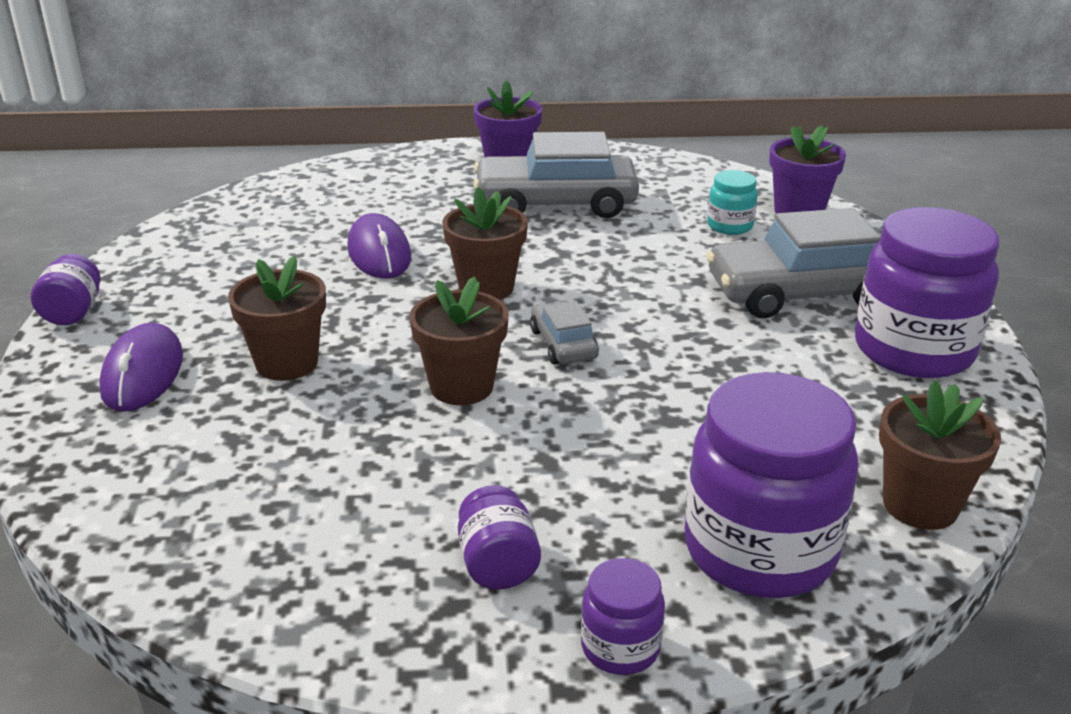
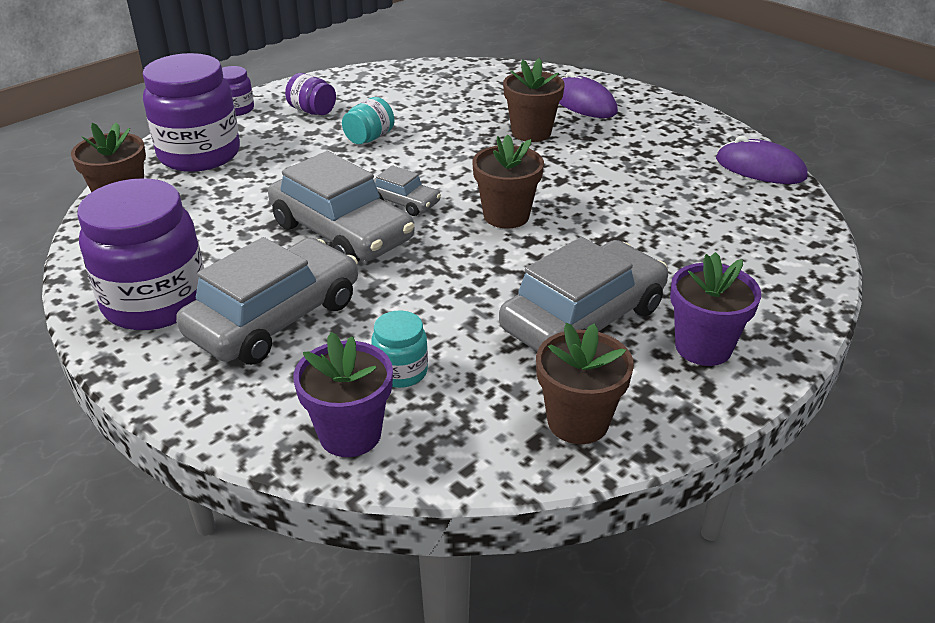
camera: 140 degrees right, 5 degrees up
(73, 312) = (682, 108): purple jar -> none
(379, 253) = (617, 207): purple mouse -> purple mouse (760, 168)
(461, 387) = (426, 158): brown flower pot -> brown flower pot (578, 422)
(484, 456) = (369, 138): none -> turquoise jar
(666, 340) = (342, 232): none -> grey car

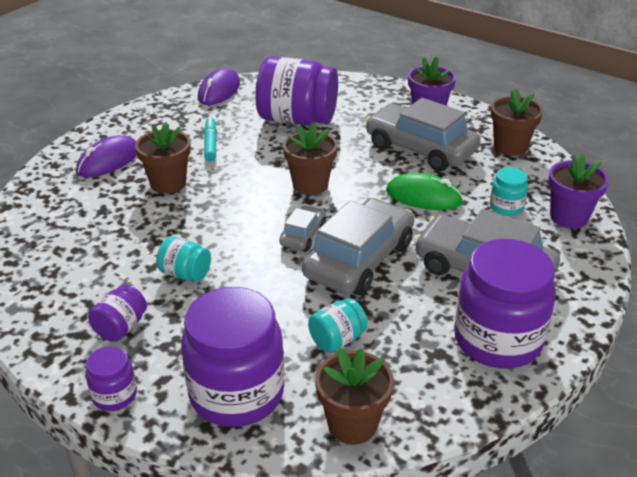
camera: 100 degrees left, 0 degrees up
(227, 205) = (337, 340): none -> turquoise jar
(452, 299) = (424, 197): none -> green mouse
(614, 158) = (210, 144): none -> turquoise marker
(677, 221) = (297, 119): none -> purple jar

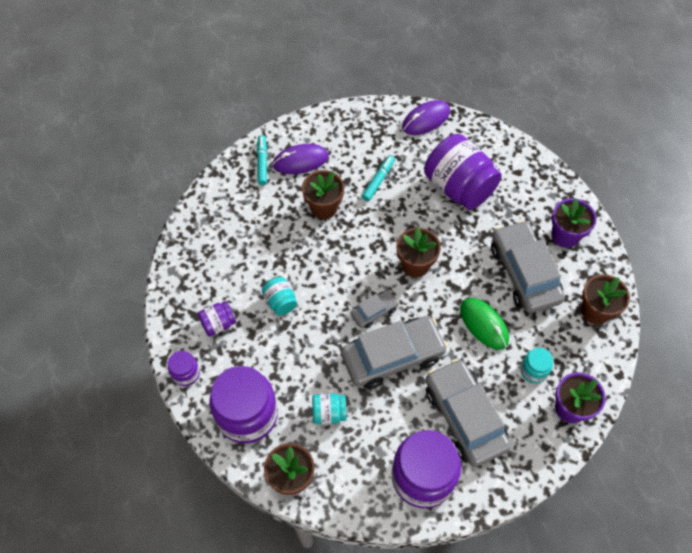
camera: 35 degrees right, 25 degrees up
(63, 178) = (262, 163): none -> turquoise marker

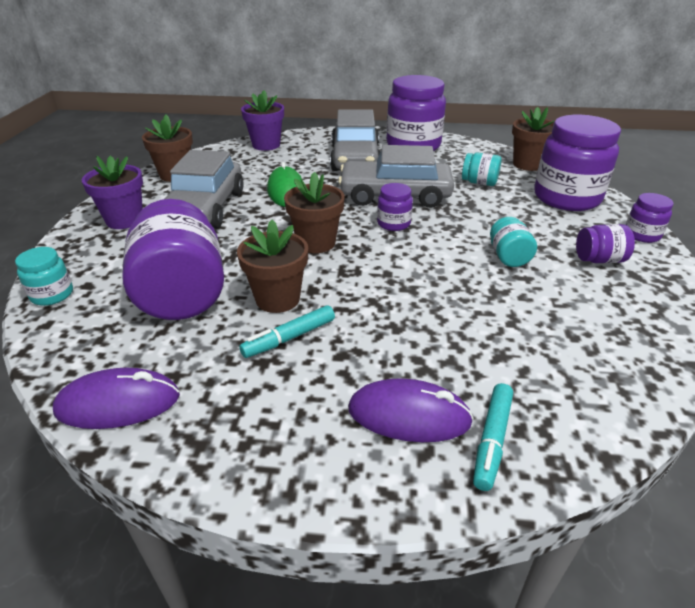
camera: 155 degrees left, 25 degrees down
(323, 207) = (401, 331): brown flower pot -> brown flower pot (277, 299)
(374, 311) = (393, 223): grey car -> purple jar
(533, 370) = (272, 163): turquoise jar -> turquoise jar (52, 294)

